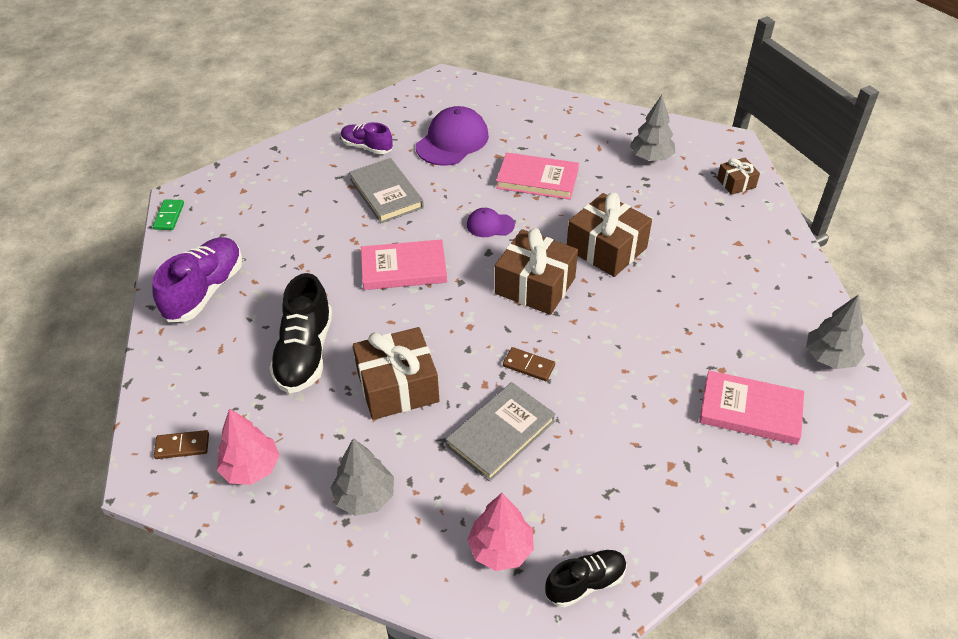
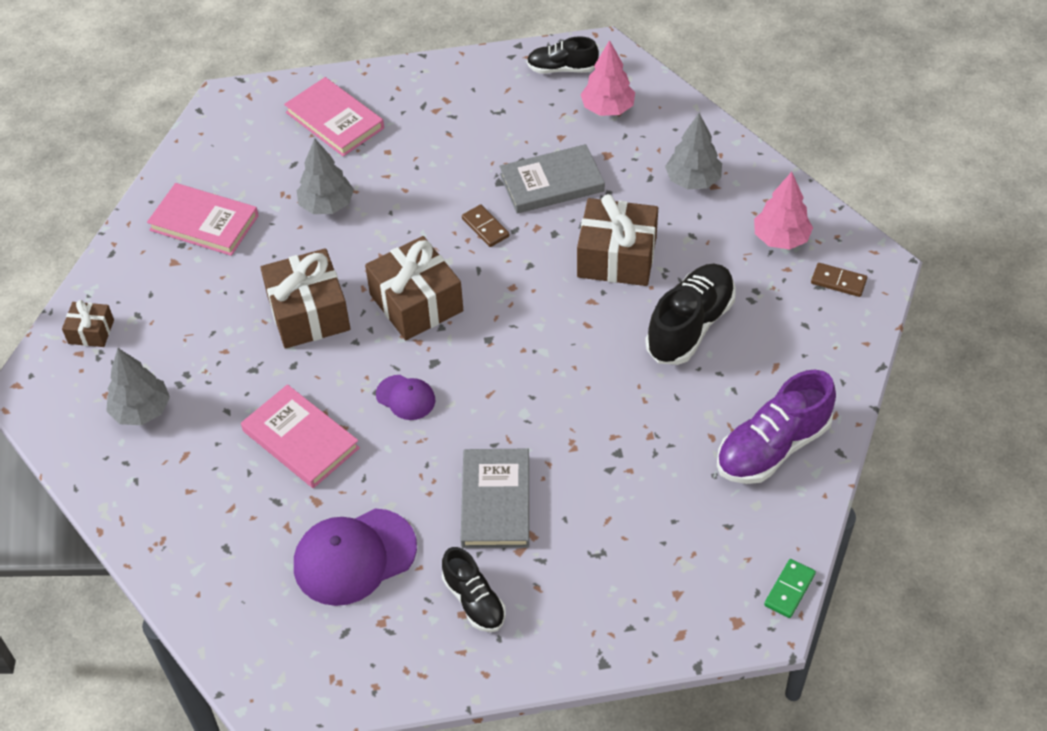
camera: 150 degrees left, 5 degrees up
(367, 147) = (474, 600): purple shoe -> black shoe
(404, 268) = (537, 382): pink book -> pink book (204, 223)
(830, 357) = (224, 131): grey tree -> grey tree (326, 205)

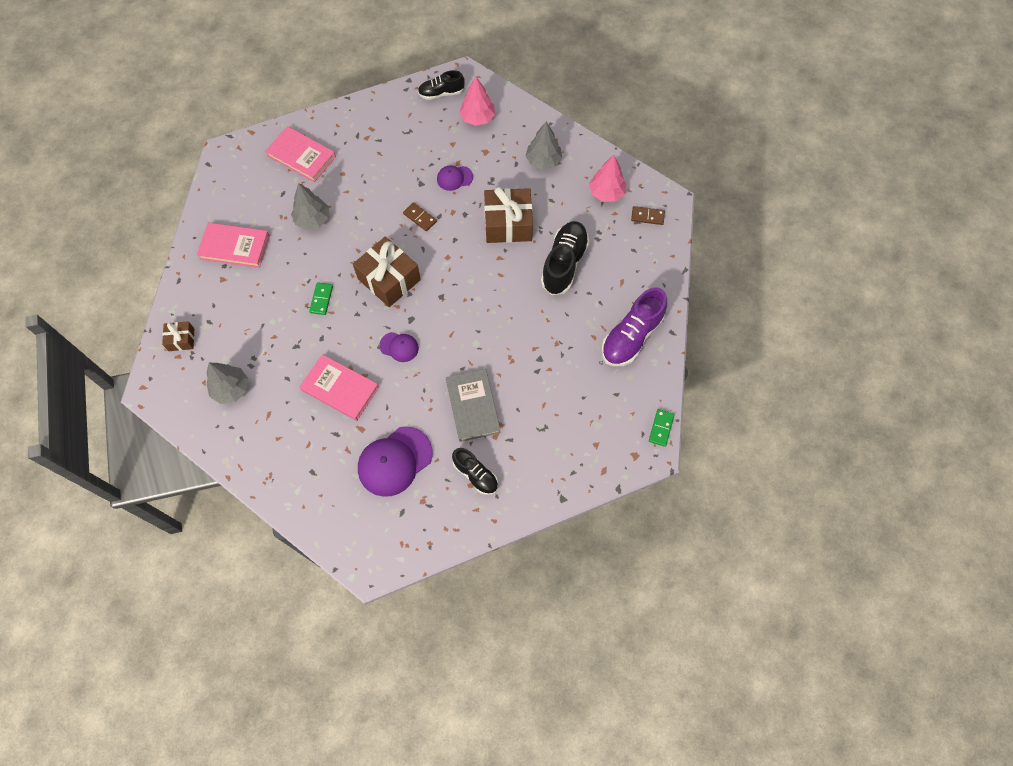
camera: 15 degrees left, 15 degrees up
(308, 313) = (321, 299): brown gift -> green domino
(551, 183) = (454, 178): grey book -> purple cap

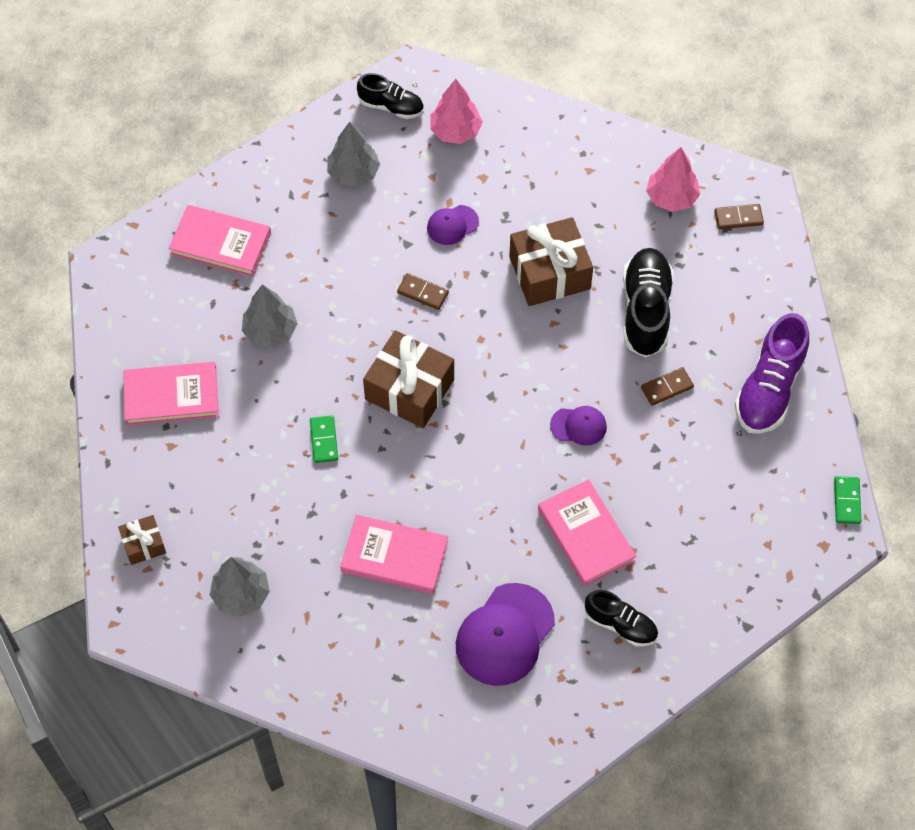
camera: 15 degrees left, 5 degrees down
(399, 347) = (456, 479): purple cap -> purple cap (578, 426)
(441, 93) = (391, 106): black shoe -> black shoe turned 135 degrees counterclockwise
(473, 406) = (586, 535): grey book -> pink book
(543, 161) = (569, 172): grey tree -> grey tree (353, 173)
(561, 319) = (667, 387): none -> brown domino

